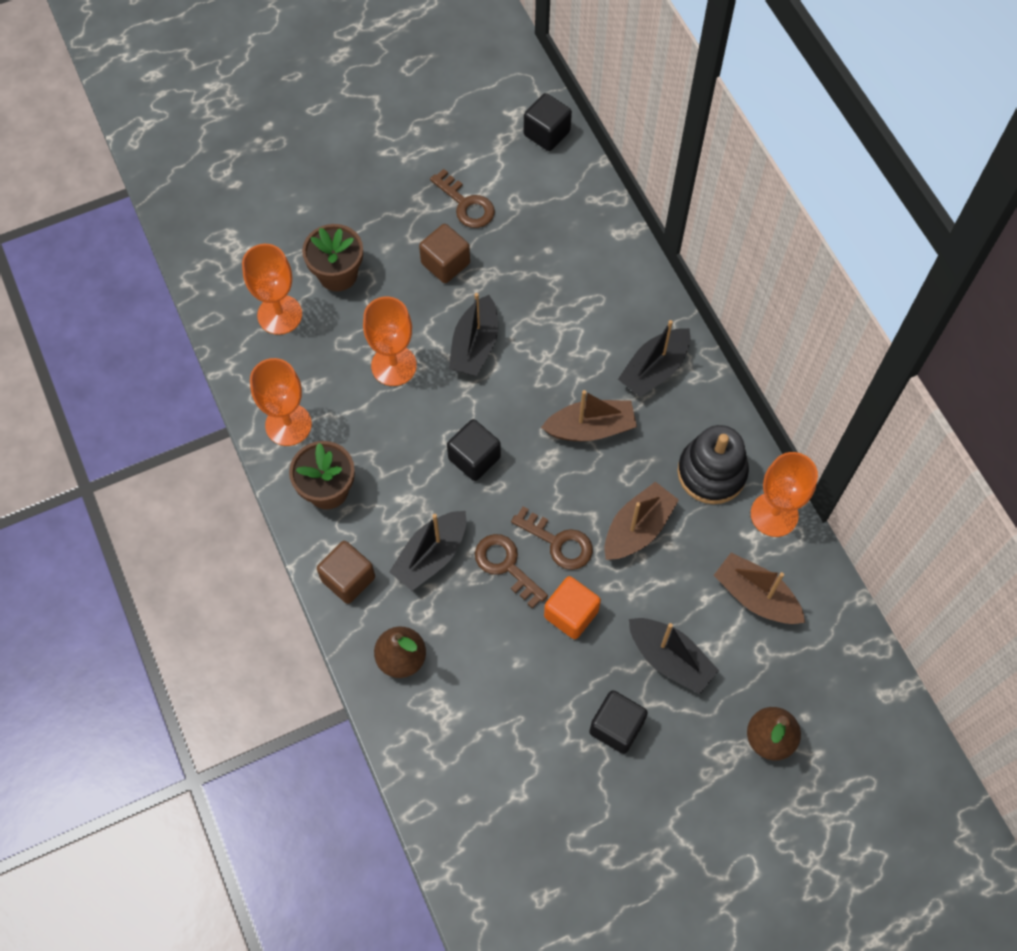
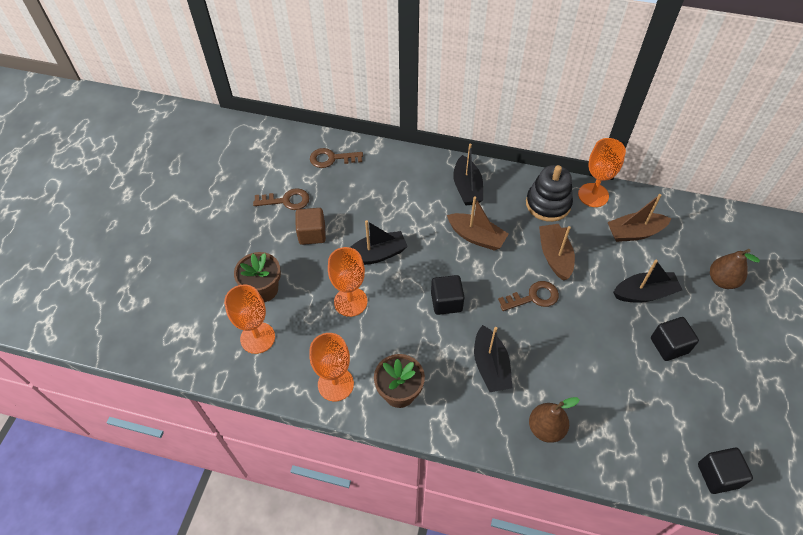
camera: 50 degrees left, 10 degrees down
(348, 579) = (469, 422): brown cube -> none
(475, 345) = (376, 254): black boat -> black boat turned 75 degrees counterclockwise
(506, 565) = (527, 332): brown key -> brown key (331, 158)
(546, 133) = (283, 140): black cube -> black cube (718, 475)
(571, 614) = (582, 321): orange cube -> none
(590, 428) = (476, 237): brown boat -> brown boat turned 90 degrees clockwise

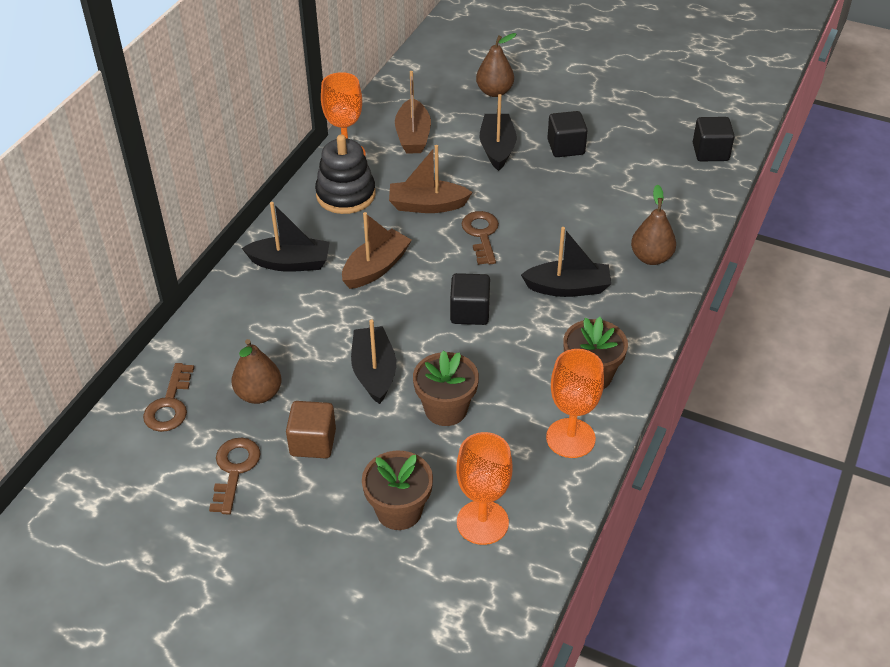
camera: 80 degrees left, 10 degrees down
(347, 198) = (259, 394): none -> brown pear
(350, 302) = (446, 409): orange goblet -> brown flower pot

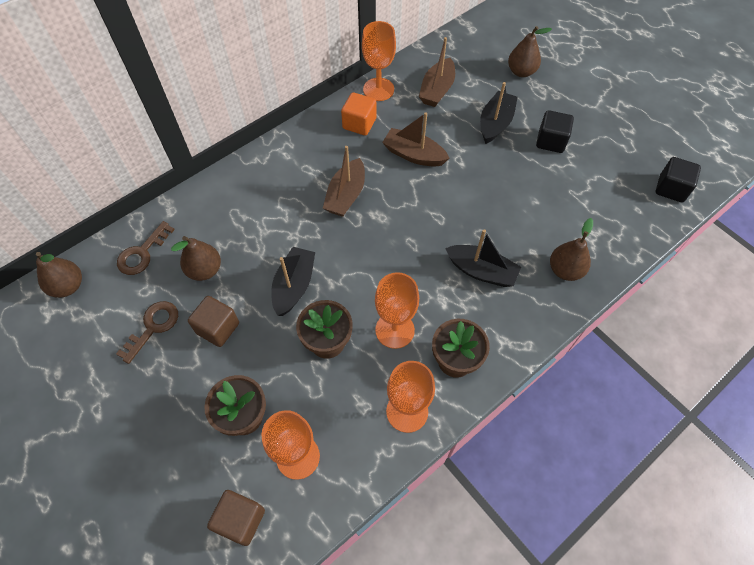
camera: 25 degrees right, 15 degrees up
(98, 470) = (68, 286): none -> brown pear
(290, 263) = (288, 167): black boat -> none
(346, 195) = (359, 124): black stacking toy -> orange cube
(376, 268) = (346, 195): brown boat -> brown boat turned 135 degrees clockwise
(458, 602) = (241, 520): none -> brown cube
(470, 312) = (393, 262): black cube -> none
(481, 234) = (440, 196): brown key -> none
(511, 372) = (395, 330): none -> orange goblet

